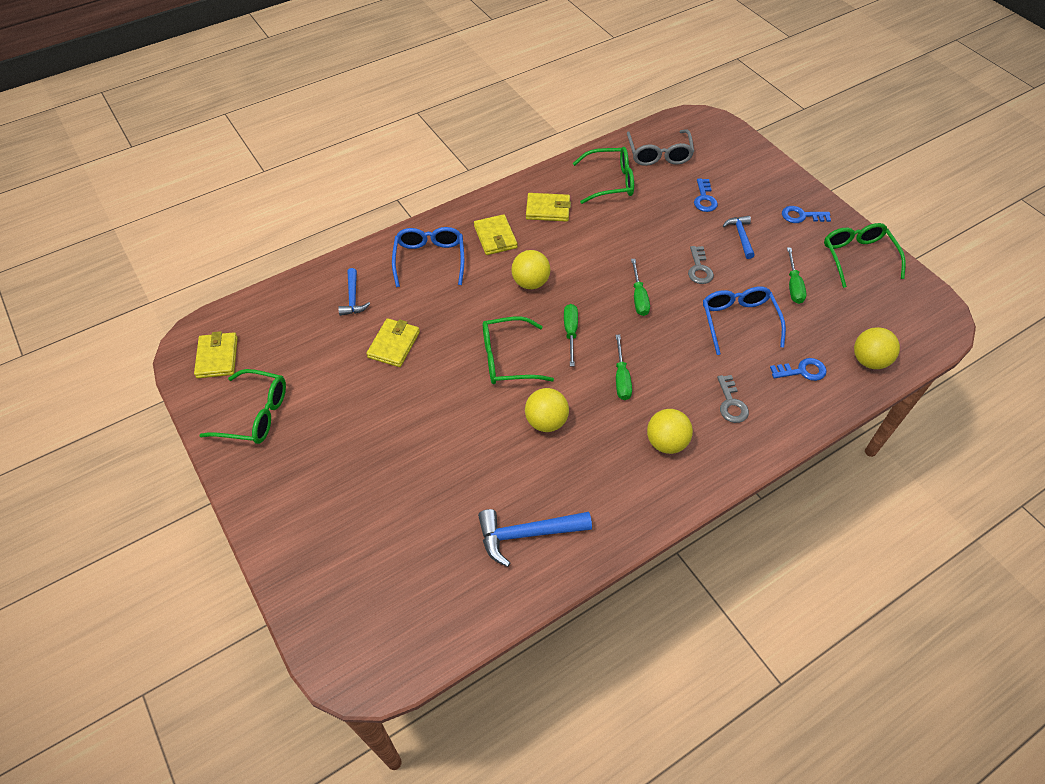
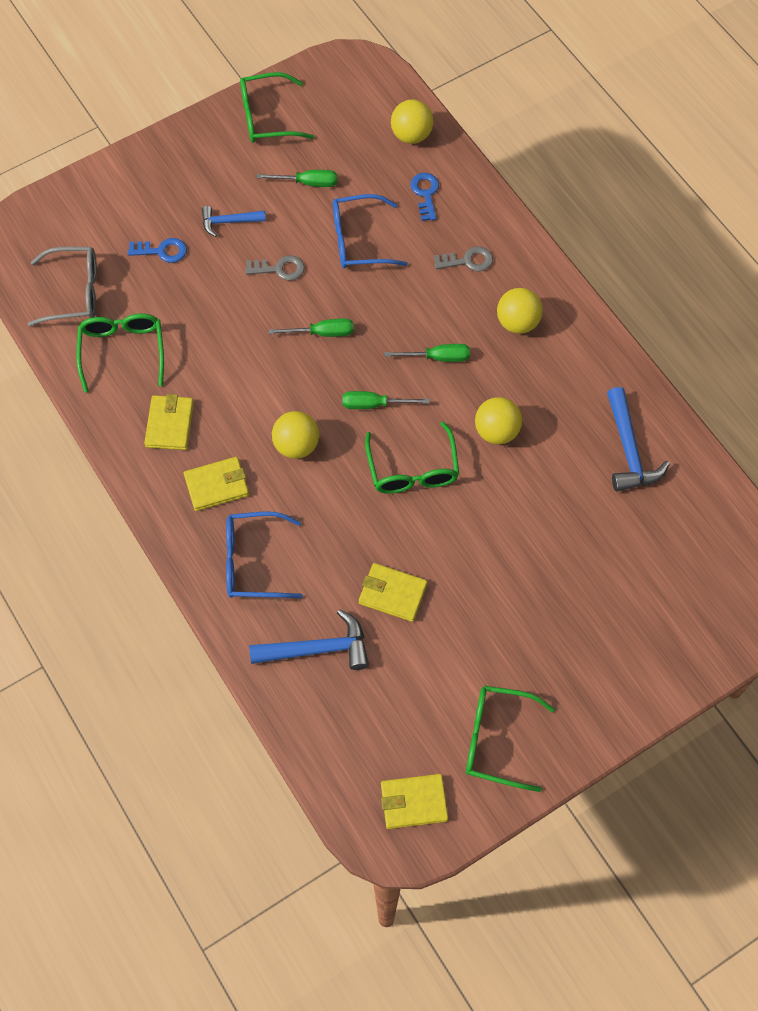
camera: 90 degrees left, 10 degrees up
(254, 414) = (498, 740): green glasses -> green glasses turned 90 degrees counterclockwise
(353, 298) = (317, 649): blue hammer -> blue hammer, size x1.60
(801, 216) = (198, 158): blue key -> none

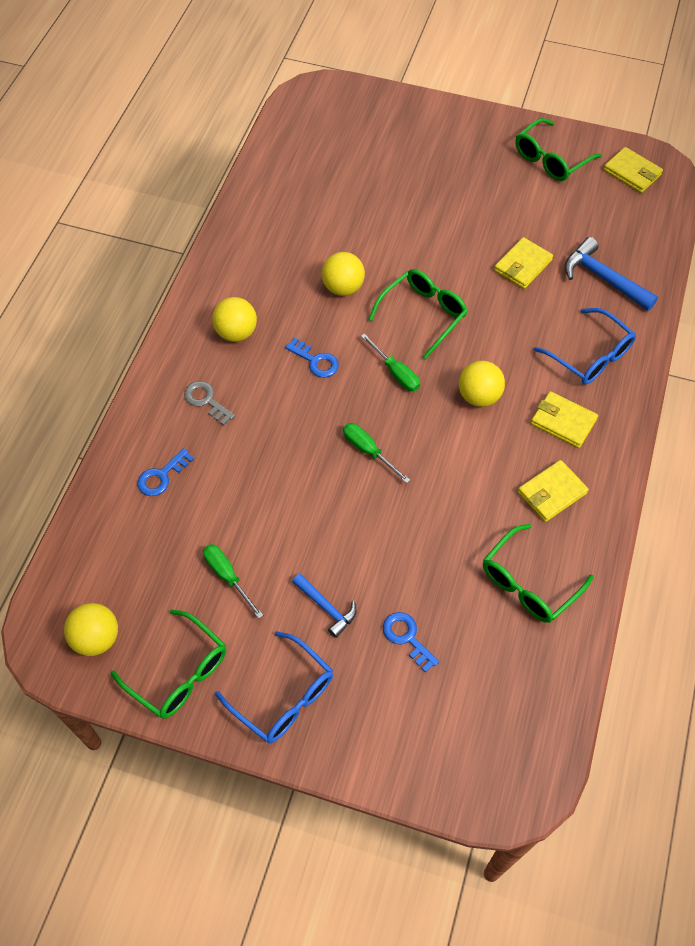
camera: 130 degrees left, 5 degrees down
(73, 292) = (517, 675): grey glasses -> none
(279, 269) = (337, 528): grey key -> none
(359, 240) = (254, 490): blue glasses -> blue glasses (283, 696)
(393, 593) = (522, 265): yellow wallet -> yellow wallet turned 60 degrees clockwise
(411, 135) = (103, 532): yellow ball -> yellow ball (96, 638)
(438, 357) = (316, 361): green screwdriver -> blue key
(498, 740) = (551, 159): green glasses -> green glasses turned 75 degrees clockwise
(629, 450) = (284, 210): blue hammer -> none

